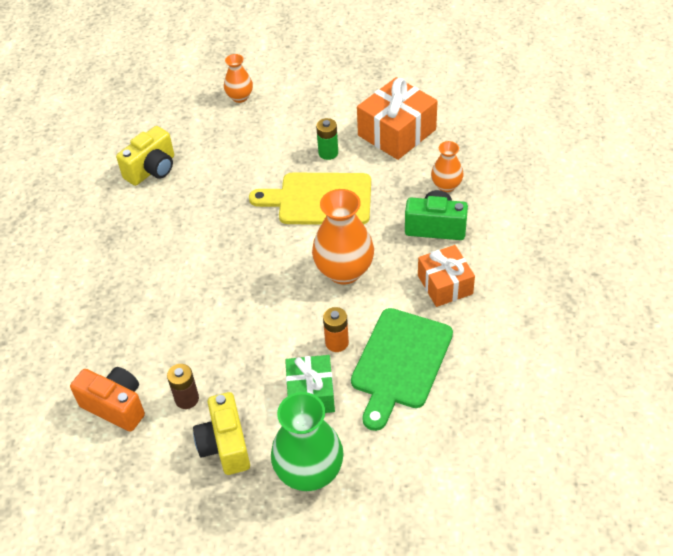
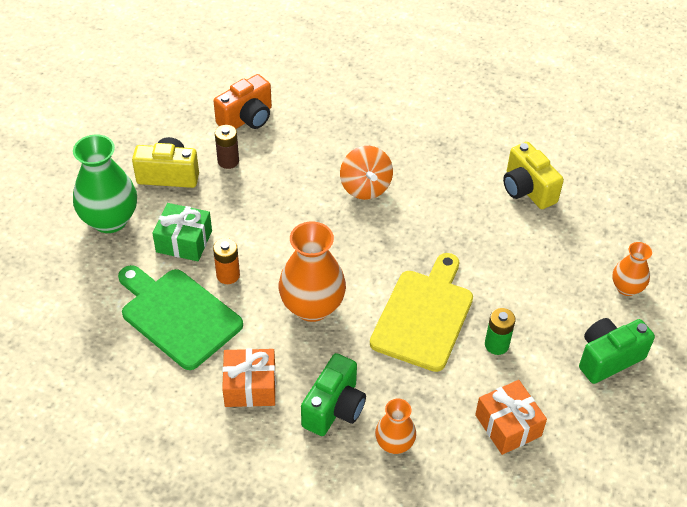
camera: 105 degrees right, 0 degrees up
(186, 277) = (365, 187): none -> orange spinning top
(312, 95) = (608, 358): none -> green camera
(397, 132) = (508, 425): orange gift -> orange gift, size x0.66

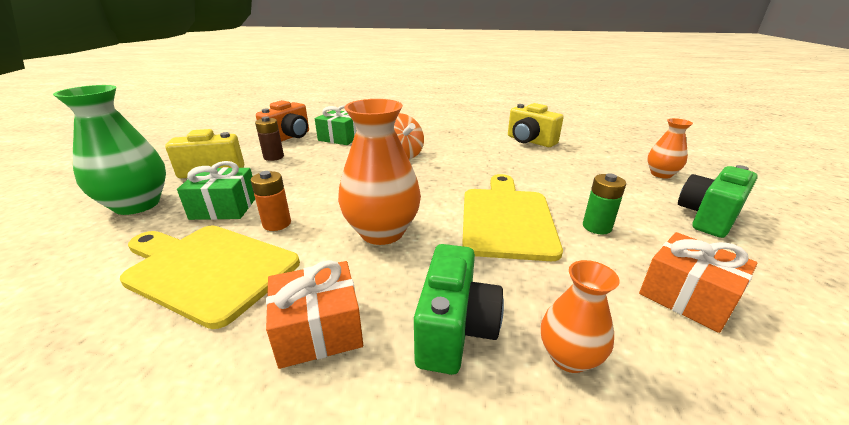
camera: 15 degrees left, 20 degrees down
(178, 315) = (208, 269): green cutting board -> yellow cutting board
(306, 132) = (341, 138): none -> green gift

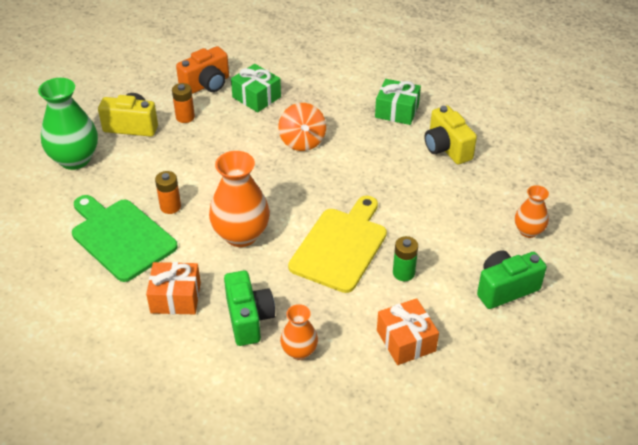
camera: 20 degrees right, 15 degrees up
(208, 269) = (121, 237): yellow cutting board -> green cutting board
(224, 207) = (136, 178): green gift -> green gift (397, 111)
(273, 157) = (185, 117): brown battery -> orange battery
(454, 329) = (248, 319): green camera -> green camera turned 45 degrees counterclockwise

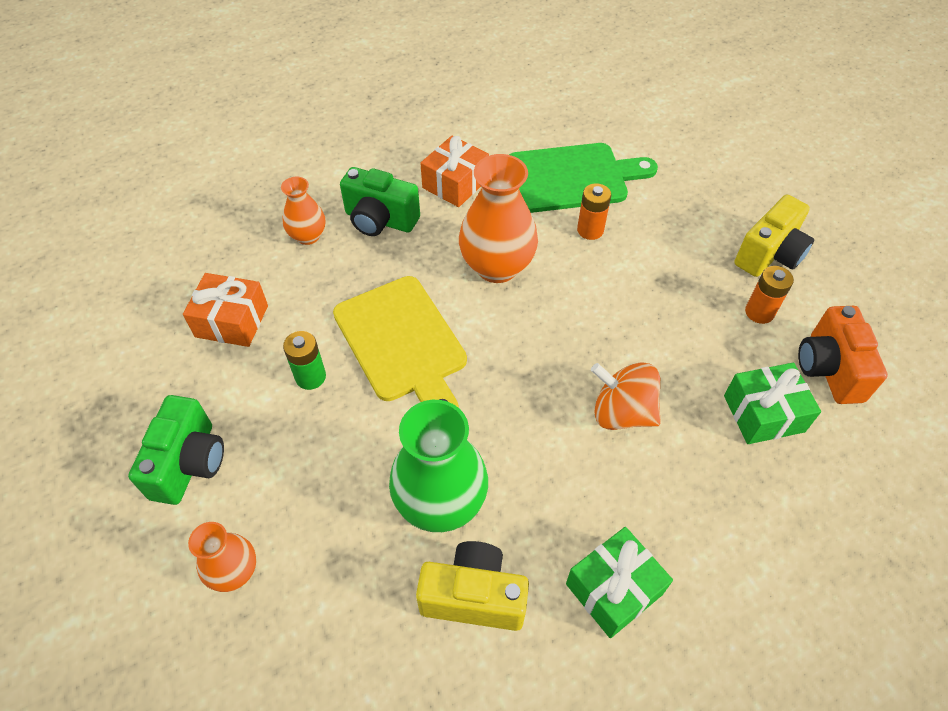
camera: 125 degrees right, 10 degrees up
(75, 159) = (731, 187): green vase -> green vase (440, 502)

